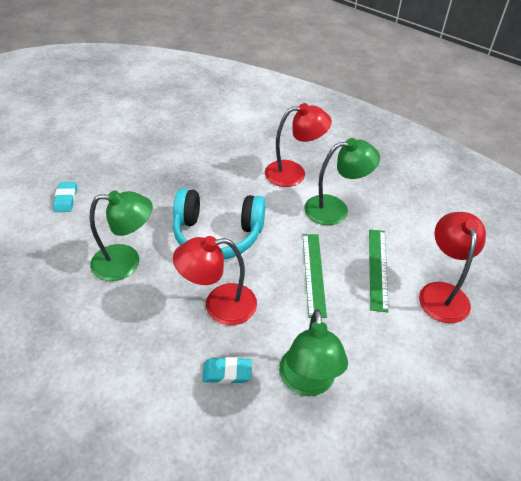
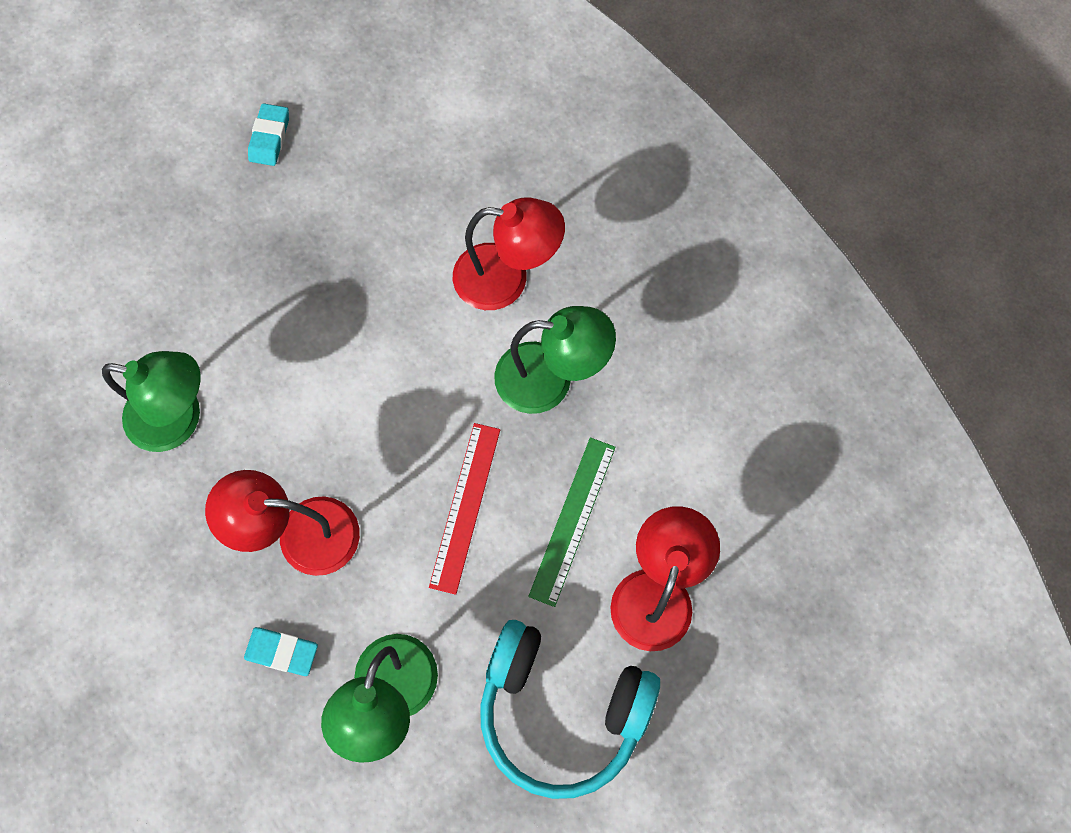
camera: 15 degrees right, 25 degrees up
(66, 199) = (105, 260): turquoise eraser -> turquoise eraser (270, 137)
(218, 234) = (335, 393): turquoise headphones -> turquoise headphones (561, 709)
(313, 273) = (465, 507): green ruler -> red ruler

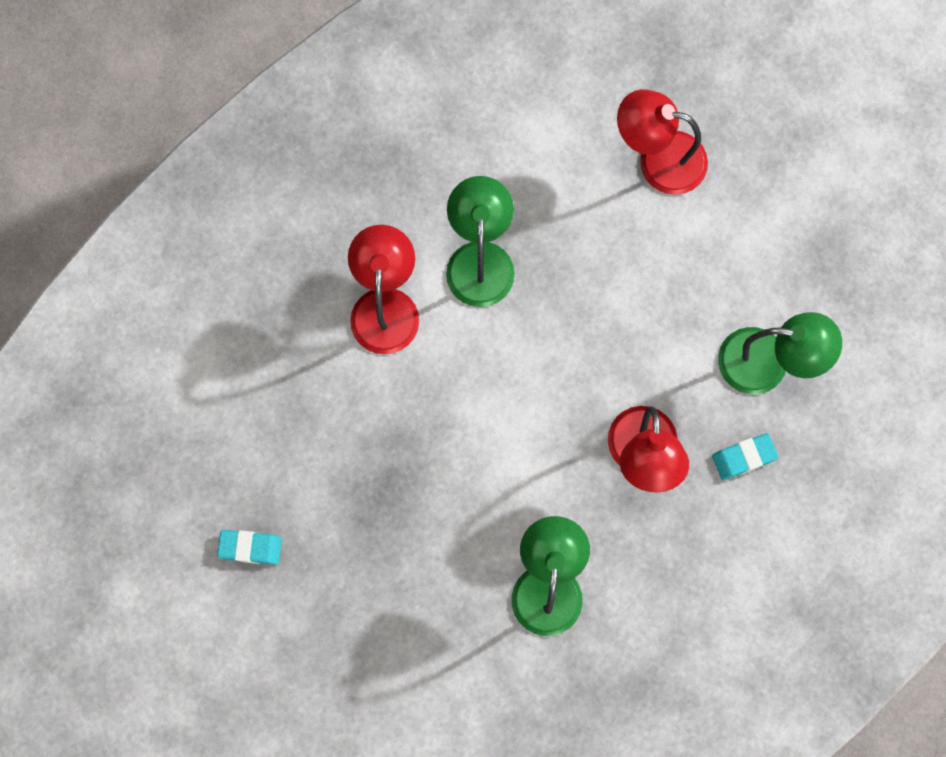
camera: 95 degrees left, 5 degrees up
(282, 652) = (744, 457): turquoise eraser -> turquoise eraser turned 60 degrees clockwise
(465, 507) = (603, 320): red ruler -> none
(561, 709) = (761, 227): turquoise headphones -> none
(572, 520) = (605, 230): green ruler -> none

